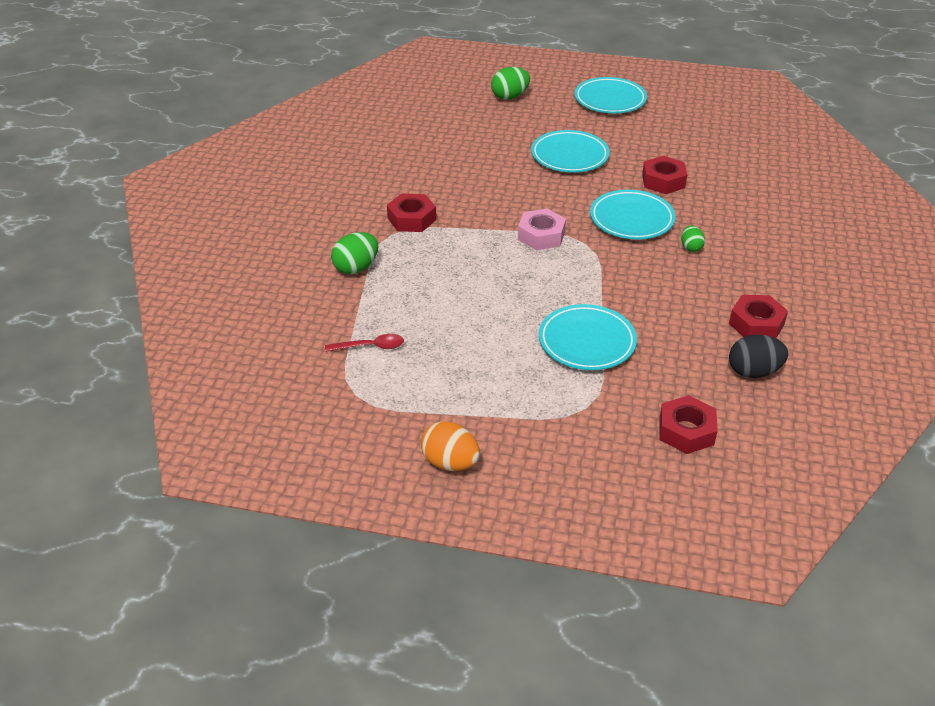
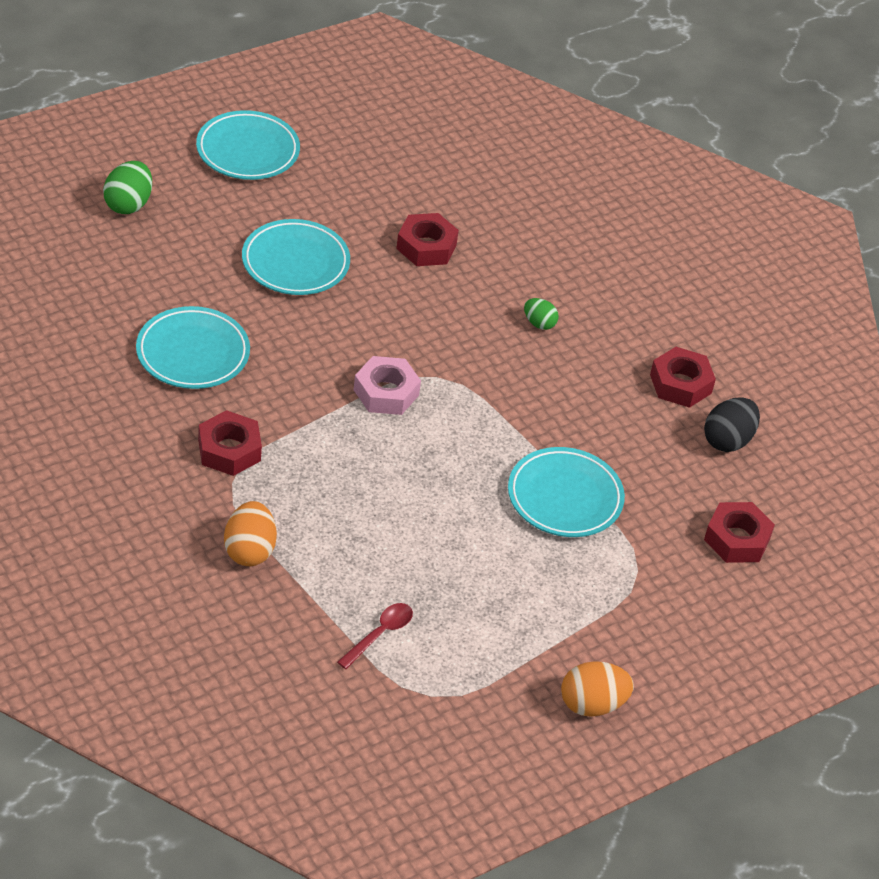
camera: 50 degrees left, 5 degrees up
(356, 268) = (249, 550): green egg -> orange egg
(631, 219) = (449, 318): turquoise plate -> turquoise plate (193, 353)

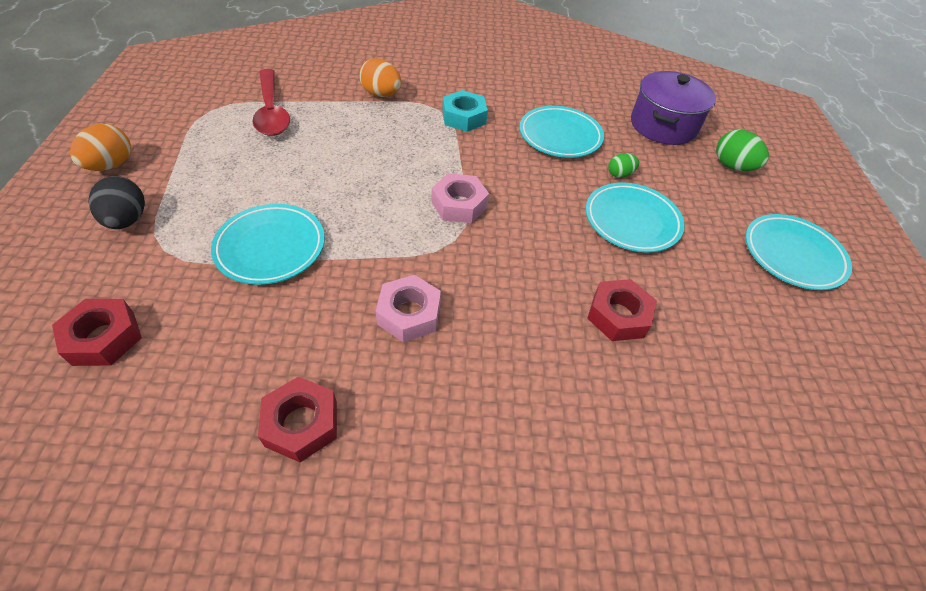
camera: 125 degrees right, 5 degrees up
(88, 272) = (663, 125): none -> purple pot
(229, 450) = (464, 117): red nut -> turquoise nut
(380, 634) = (272, 111): red spoon -> red spoon, size x1.83
(539, 323) = (468, 346): green egg -> green egg (620, 174)
(543, 370) = (409, 314): none -> pink nut
(727, 440) = (199, 415): black egg -> black egg (127, 220)

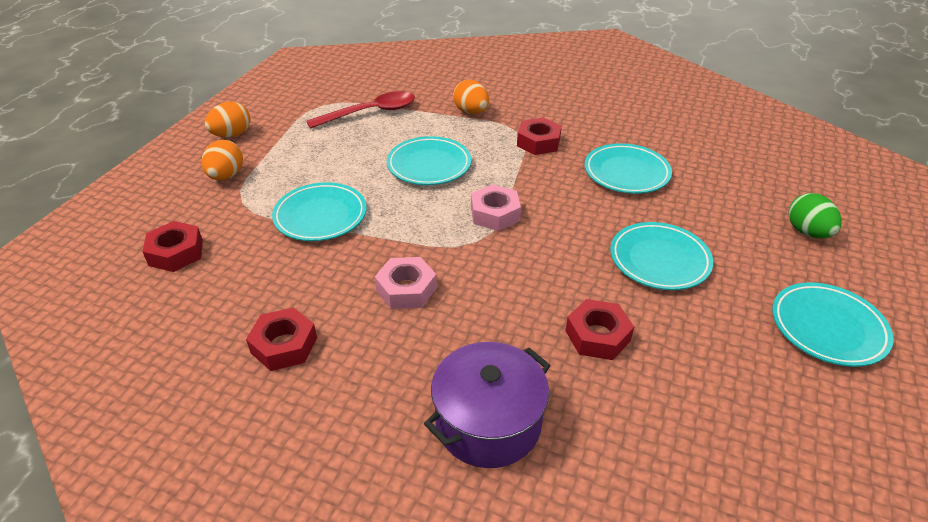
camera: 25 degrees right, 10 degrees down
(127, 220) = (226, 176): black egg -> orange egg
(272, 111) = (370, 113): red spoon -> red spoon turned 120 degrees counterclockwise
(365, 162) = (429, 165): none -> turquoise plate
(464, 117) = (538, 142): turquoise nut -> red nut
(620, 174) = (671, 217): green egg -> none
(663, 125) = (747, 181): purple pot -> purple pot (488, 423)

